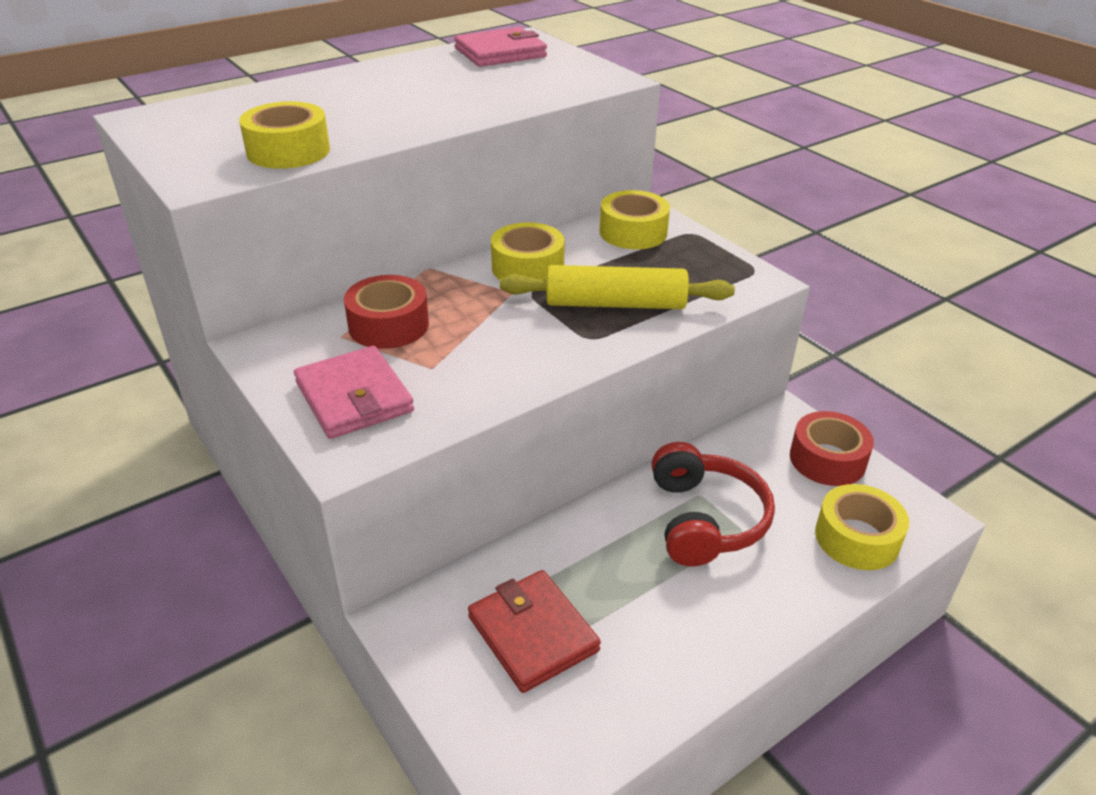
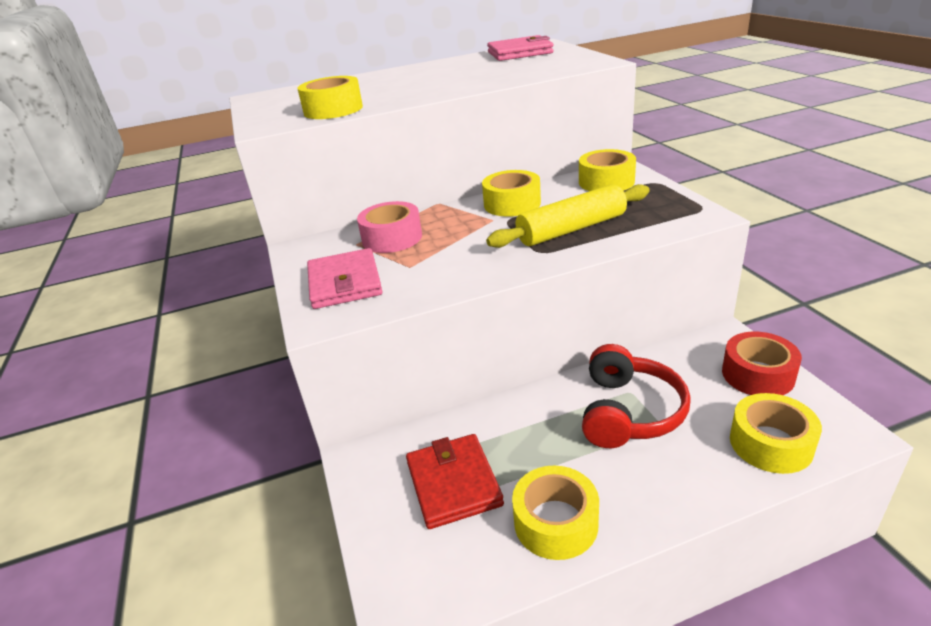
camera: 20 degrees right, 5 degrees down
(388, 325) = (392, 238): red tape -> pink tape
(615, 304) = (571, 229): yellow rolling pin -> yellow rolling pin turned 45 degrees counterclockwise
(662, 660) = (555, 522): none -> yellow tape

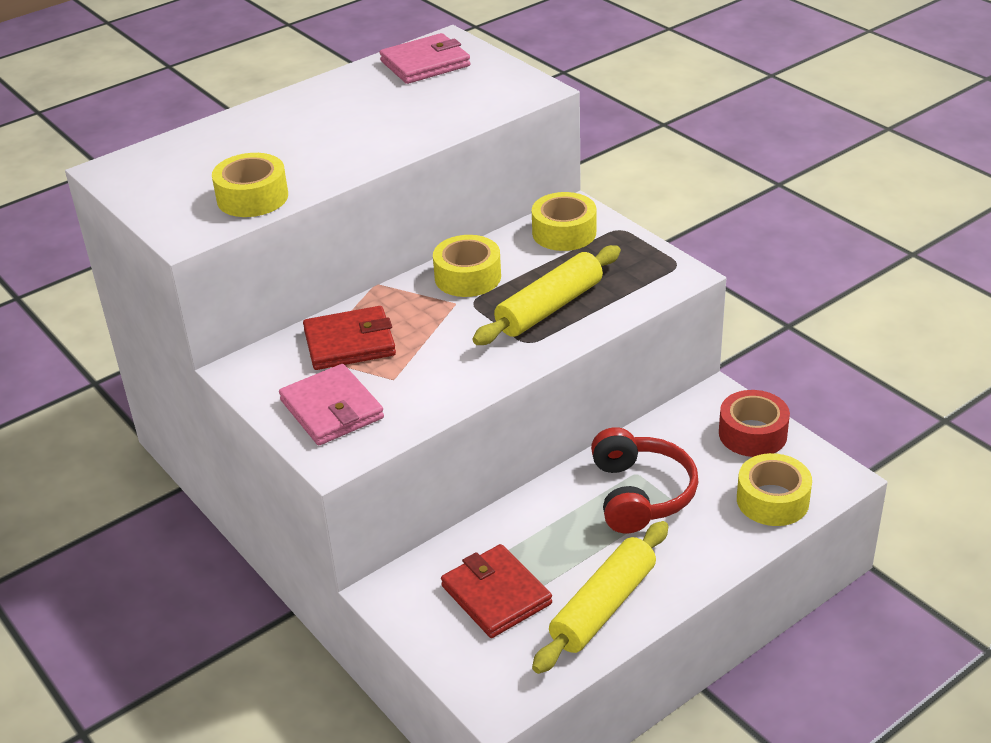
camera: 20 degrees left, 5 degrees up
(392, 238) = (349, 343): pink tape -> red wallet
(555, 522) = (603, 607): yellow tape -> yellow rolling pin

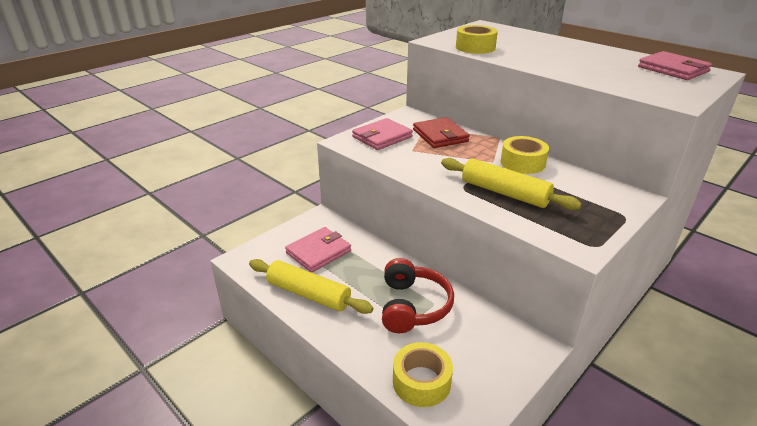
camera: 80 degrees right, 5 degrees down
(496, 595) = (318, 252): red wallet -> pink wallet
(564, 232) = (601, 193): yellow tape -> none
(640, 494) = (413, 306): red headphones -> red headphones turned 75 degrees counterclockwise
(752, 434) = (498, 369): red tape -> none

